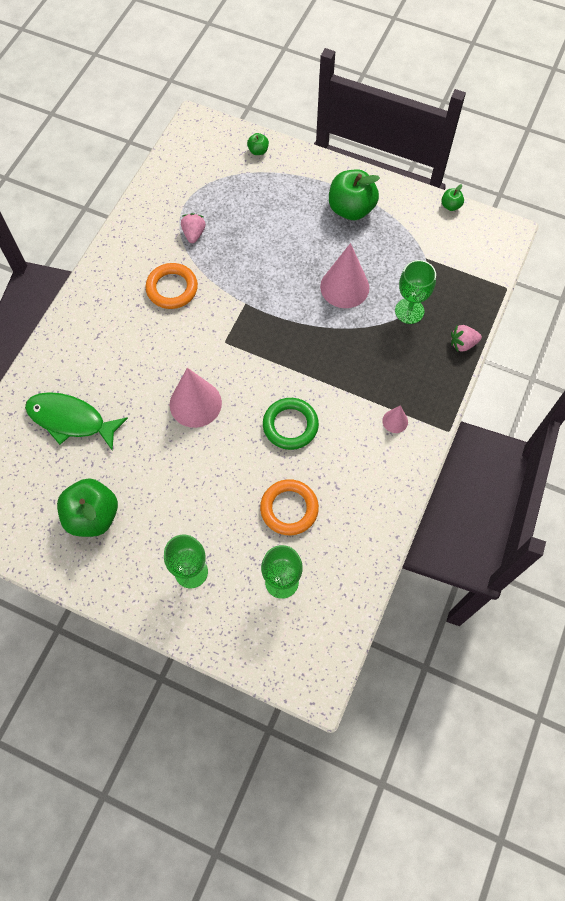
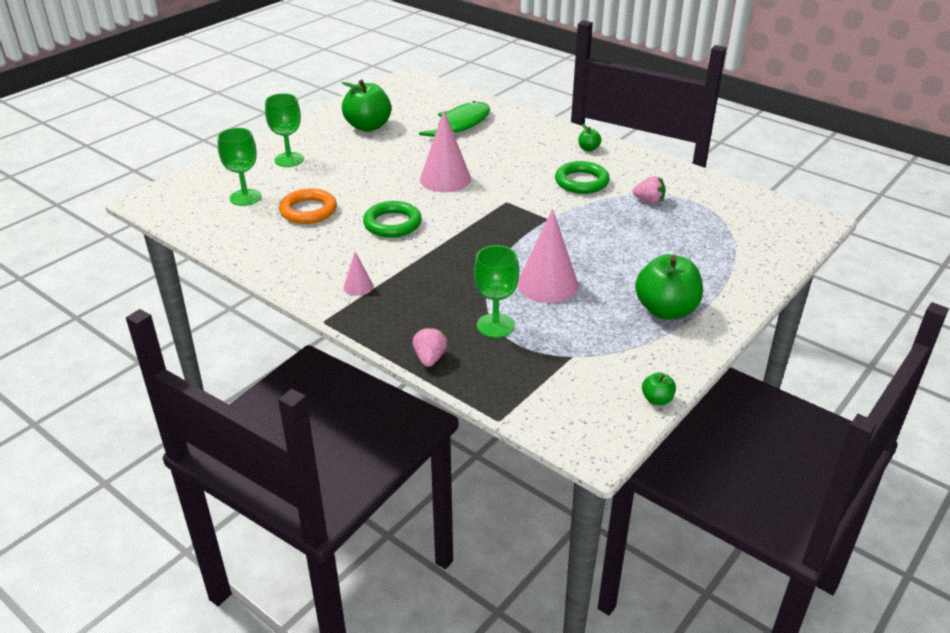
camera: 105 degrees right, 30 degrees down
(172, 288) = (581, 182): orange ring -> green ring
(258, 151) = (770, 256): green apple -> green apple (588, 149)

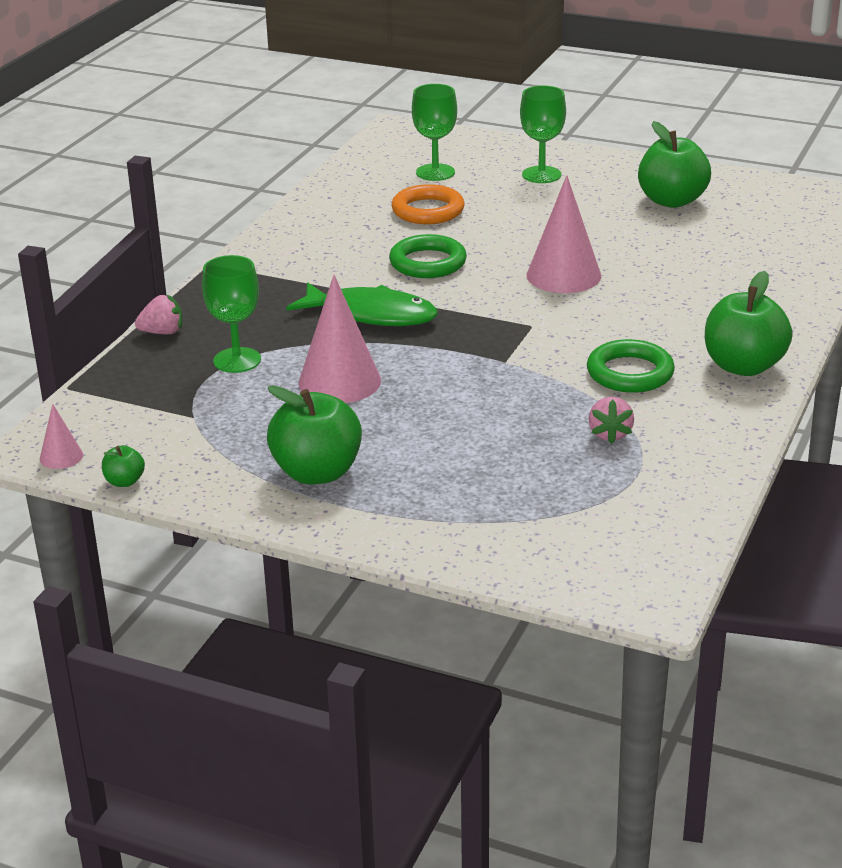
camera: 75 degrees right, 5 degrees down
(358, 287) = (282, 269): pink cone -> pink cone (61, 456)
(460, 125) = (734, 259): green fish -> green fish (371, 315)
(588, 149) = (743, 366): green apple -> green apple, size x2.21

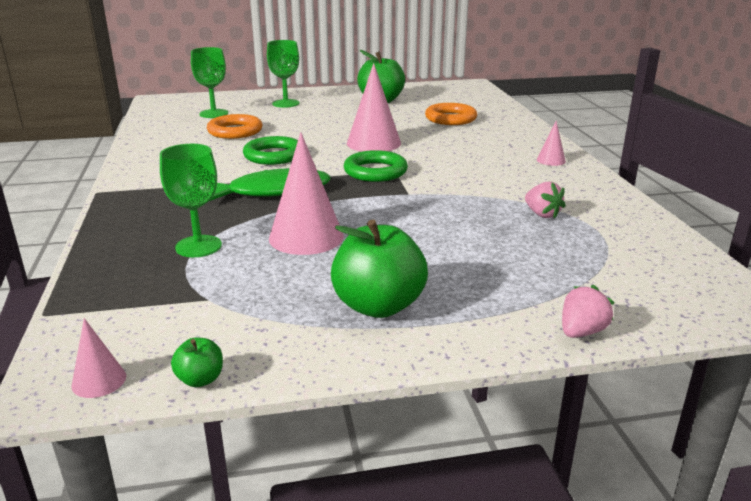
camera: 35 degrees left, 5 degrees down
(162, 332) = (103, 245): pink strawberry -> pink strawberry (581, 332)
(630, 373) = (496, 179): green ring -> green ring (375, 171)
(720, 259) = (450, 118): none -> orange ring
(743, 366) = (551, 160): green apple -> pink cone

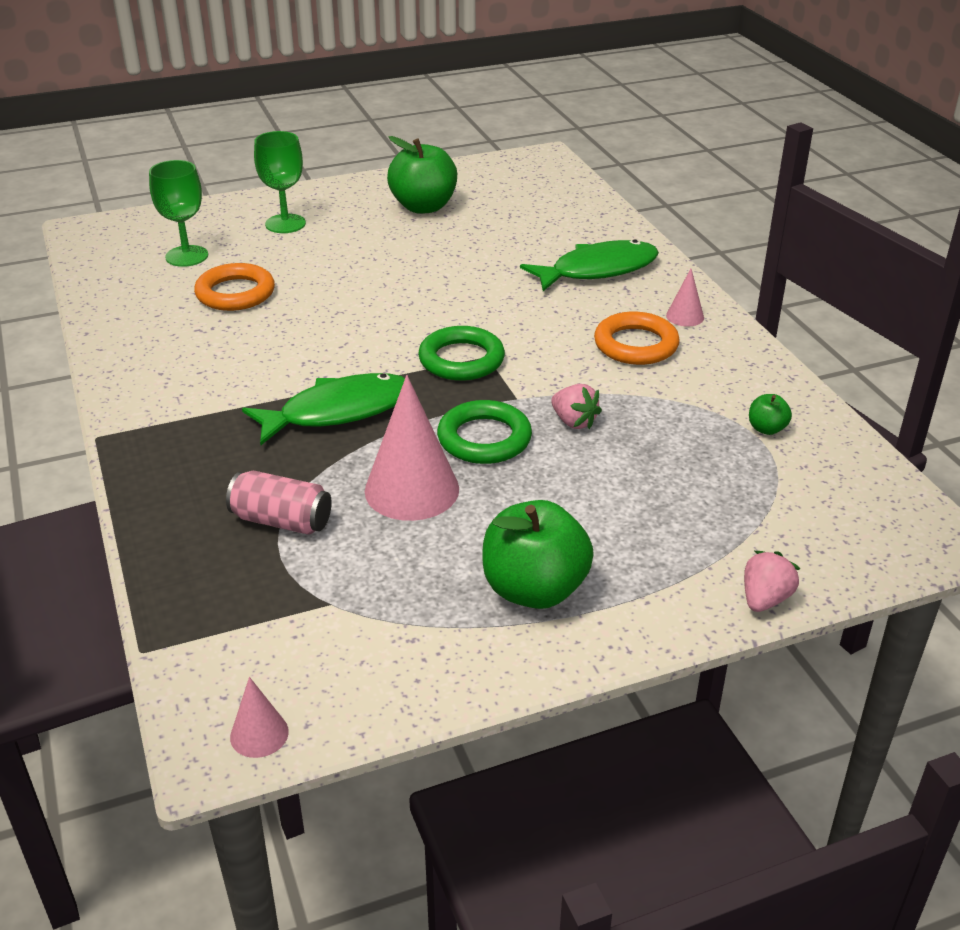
camera: 10 degrees left, 10 degrees up
(198, 246) = (281, 521): green goblet -> pink can
(200, 379) = (372, 717): green apple -> green apple (766, 429)
(273, 155) = (311, 340): green ring -> green ring (484, 439)
(373, 143) = (441, 302): pink cone -> none
(450, 118) = (533, 239): orange ring -> orange ring (636, 345)
(492, 135) = (597, 270): none -> green fish
(542, 214) = (691, 419): pink strawberry -> pink strawberry (574, 422)

